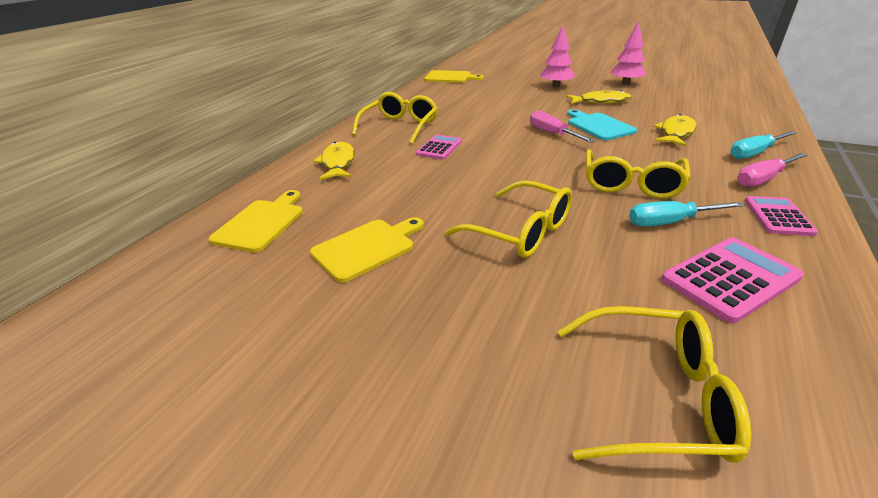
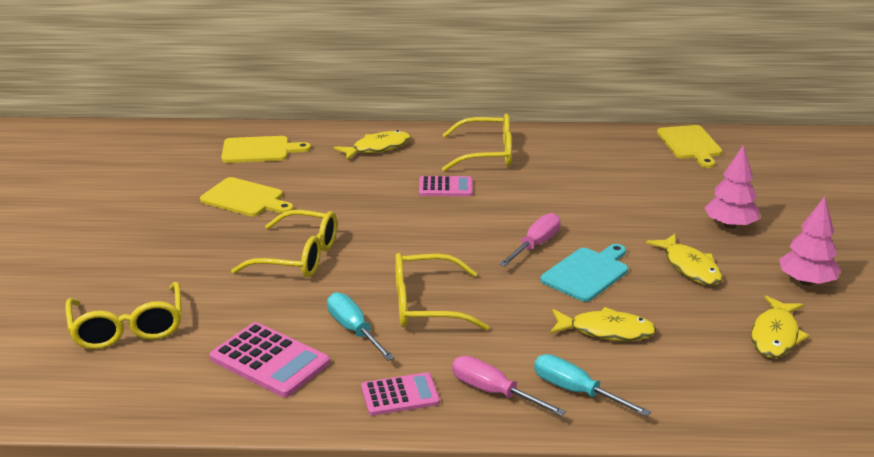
camera: 65 degrees right, 5 degrees down
(521, 232) = (299, 257): yellow glasses -> yellow glasses turned 90 degrees counterclockwise
(682, 98) = (775, 335): none -> yellow fish

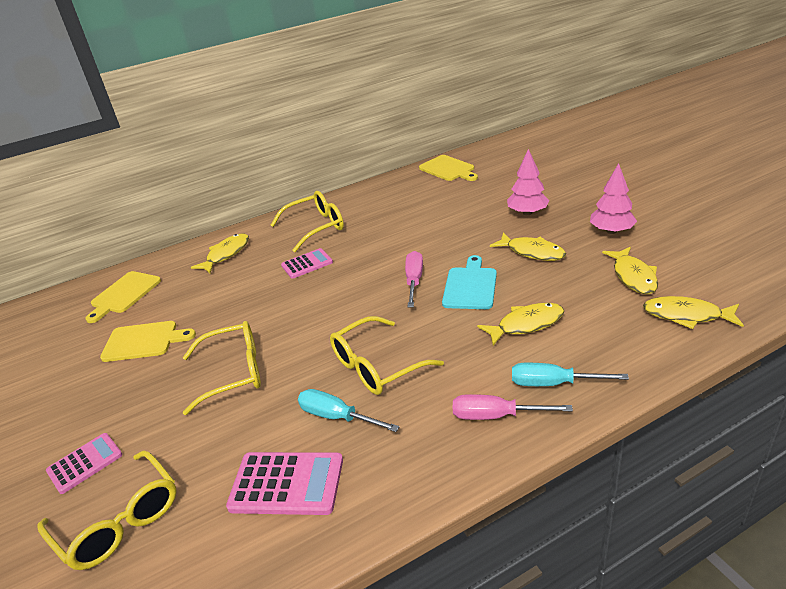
camera: 25 degrees left, 5 degrees up
(259, 150) = (124, 294): yellow cutting board -> yellow cutting board turned 150 degrees clockwise
(400, 395) = (427, 457): pink calculator -> pink calculator (85, 463)
(789, 395) = (686, 315): none -> yellow fish

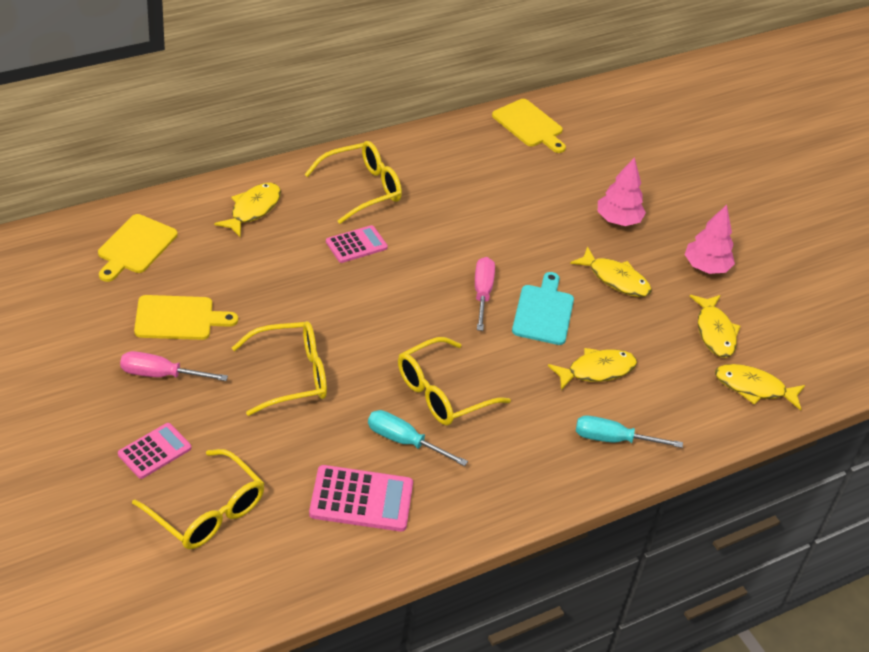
camera: 10 degrees left, 10 degrees up
(496, 416) = (556, 463): pink screwdriver -> pink screwdriver (161, 375)

